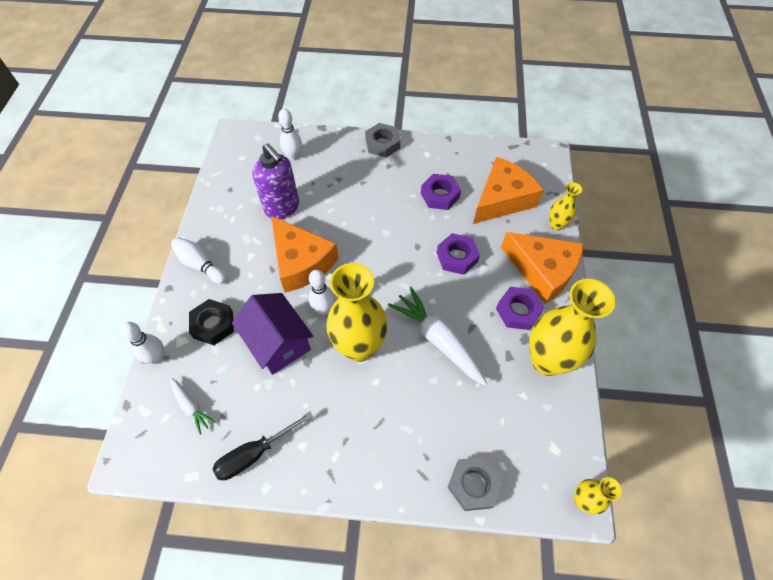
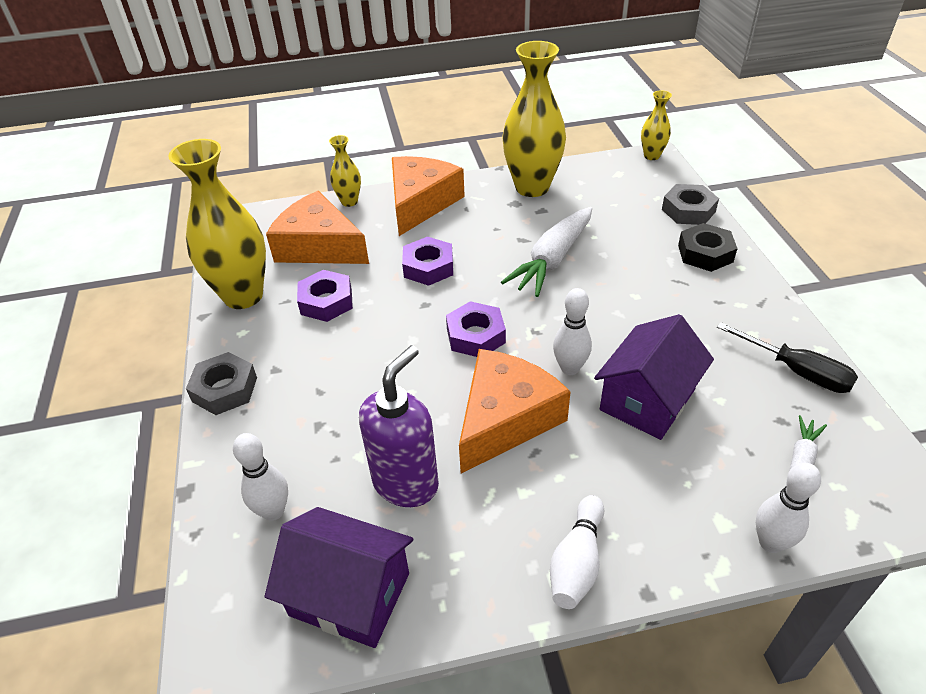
camera: 105 degrees left, 15 degrees down
(213, 324) = (670, 490): black nut -> black nut (705, 253)
(236, 177) = (350, 594): none -> purple house
(359, 347) = (602, 320): yellow vase -> yellow vase (243, 296)
(518, 311) = (483, 212): purple nut -> purple nut (475, 335)

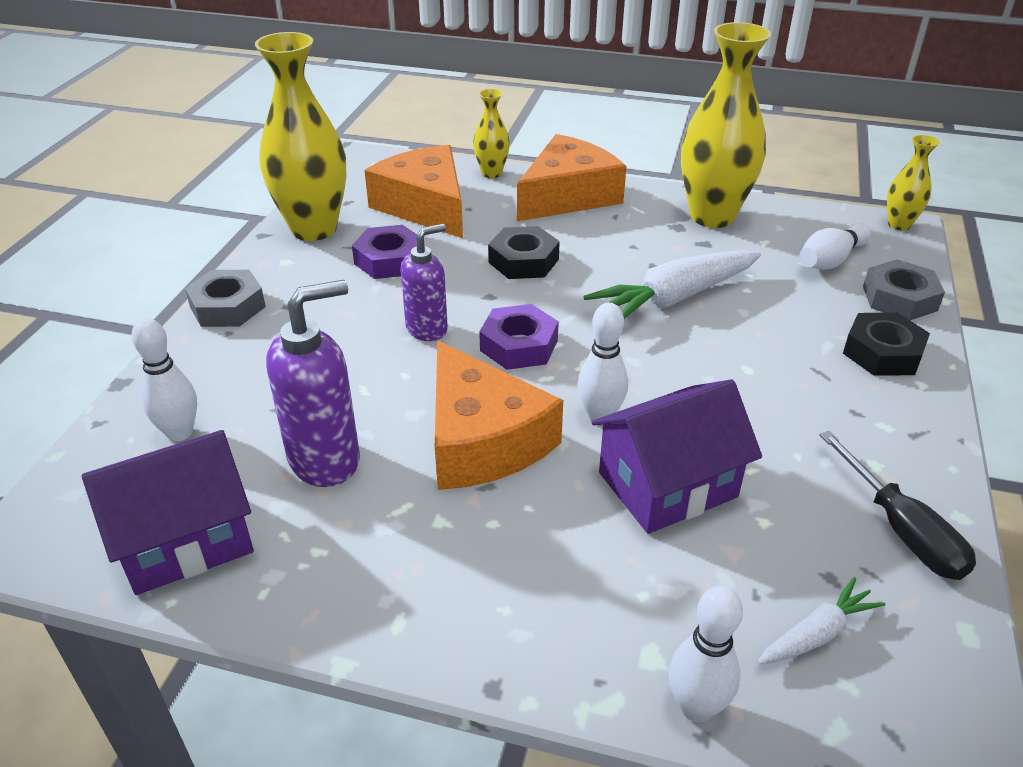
camera: 25 degrees right, 5 degrees down
(350, 594) = (185, 539): purple house -> purple house turned 75 degrees counterclockwise
(400, 348) = (427, 329): none -> purple soap dispenser
(428, 267) = (523, 261): purple nut -> black nut
(505, 419) = (482, 440): orange cheese -> orange cheese turned 90 degrees clockwise
(577, 562) = (439, 617): white bowling pin -> white bowling pin (830, 260)

